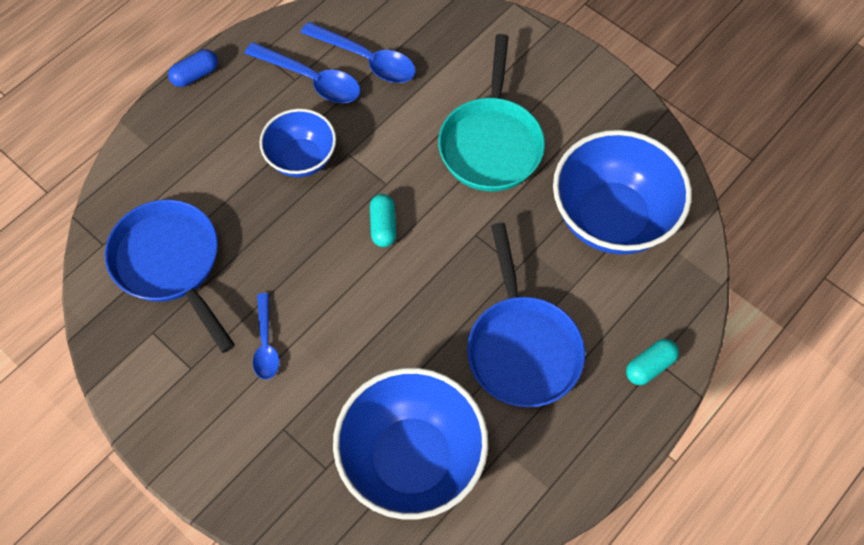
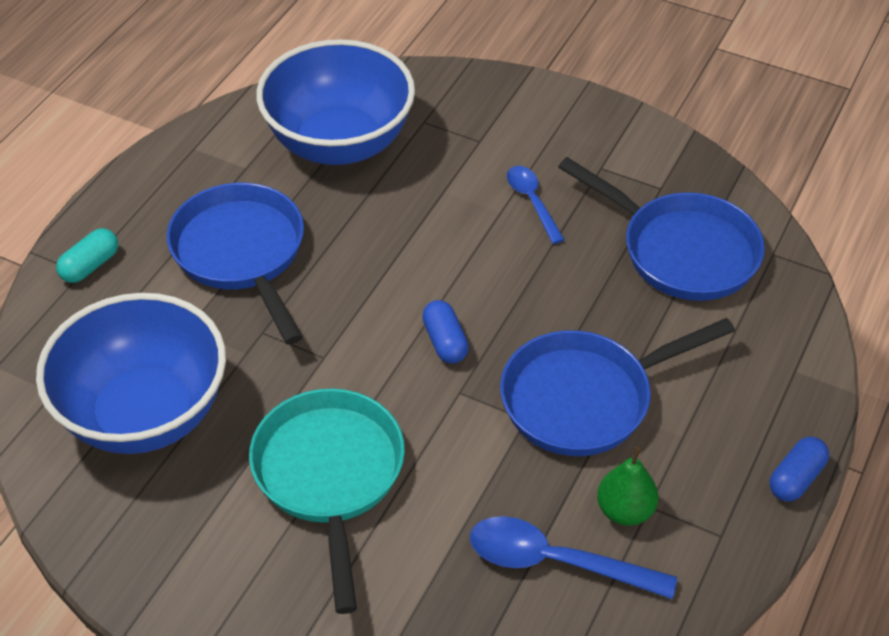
camera: 165 degrees right, 15 degrees down
(301, 158) = (585, 398): blue bowl -> blue pan
(311, 79) = (625, 510): blue spoon -> green pear
(383, 226) = (445, 342): turquoise capsule -> blue capsule

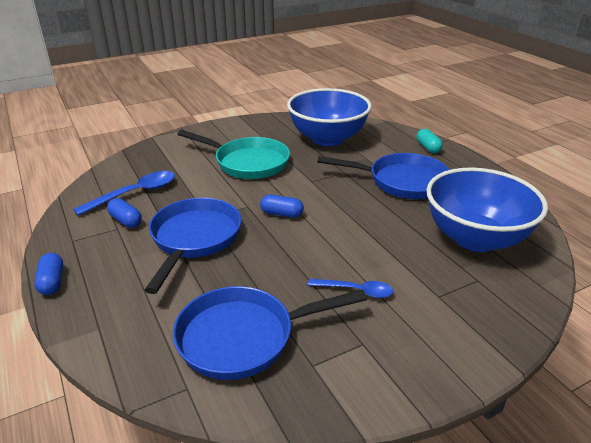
camera: 125 degrees right, 15 degrees down
(625, 510) = (126, 221): green pear -> blue capsule

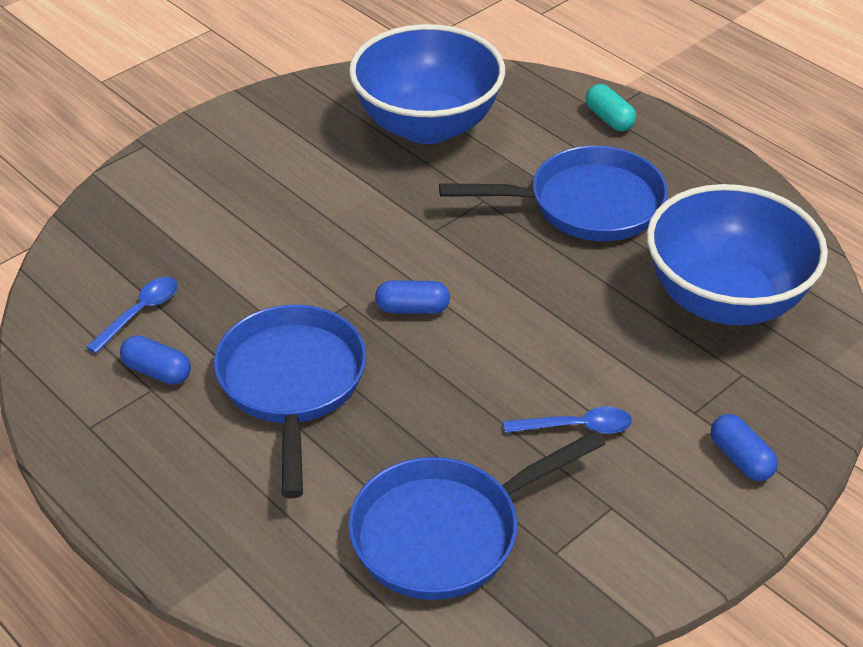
camera: 15 degrees left, 10 degrees up
(52, 282) = (107, 507): blue capsule -> blue capsule (740, 459)
(135, 194) = (140, 313): blue spoon -> blue spoon, size x0.63
(247, 163) = (306, 207): turquoise pan -> none

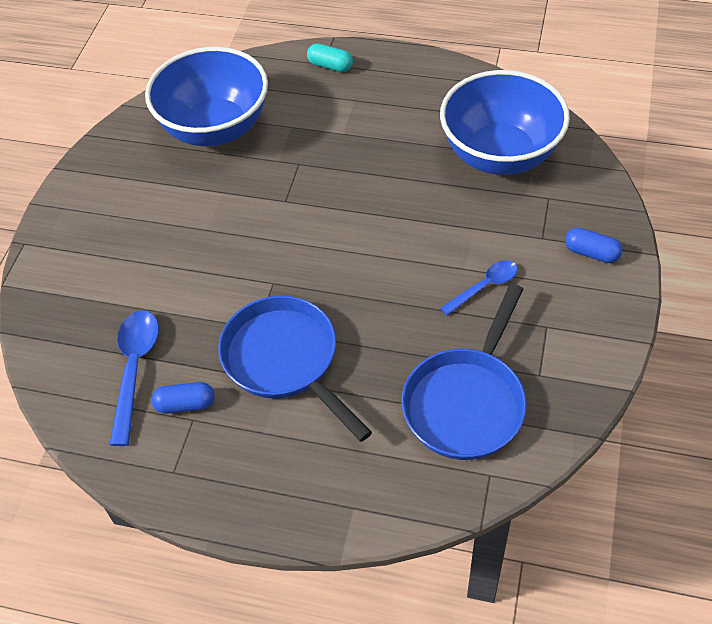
camera: 30 degrees left, 10 degrees up
(140, 313) = (135, 370): blue spoon -> blue spoon, size x1.58
(412, 309) = (318, 264): blue capsule -> none
(586, 205) = (365, 134): blue pan -> none

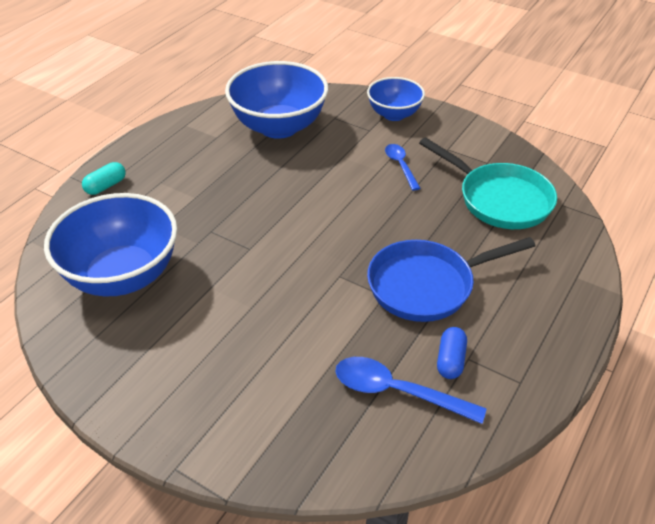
camera: 75 degrees left, 10 degrees down
(467, 402) = (499, 199): blue pan -> turquoise pan
(591, 253) = (394, 114): blue capsule -> blue bowl

